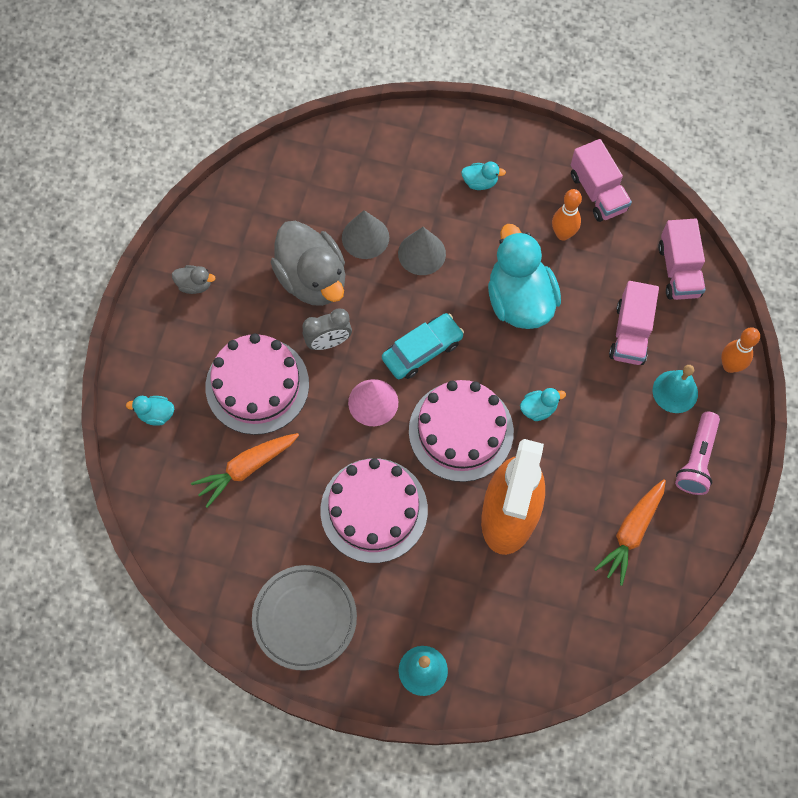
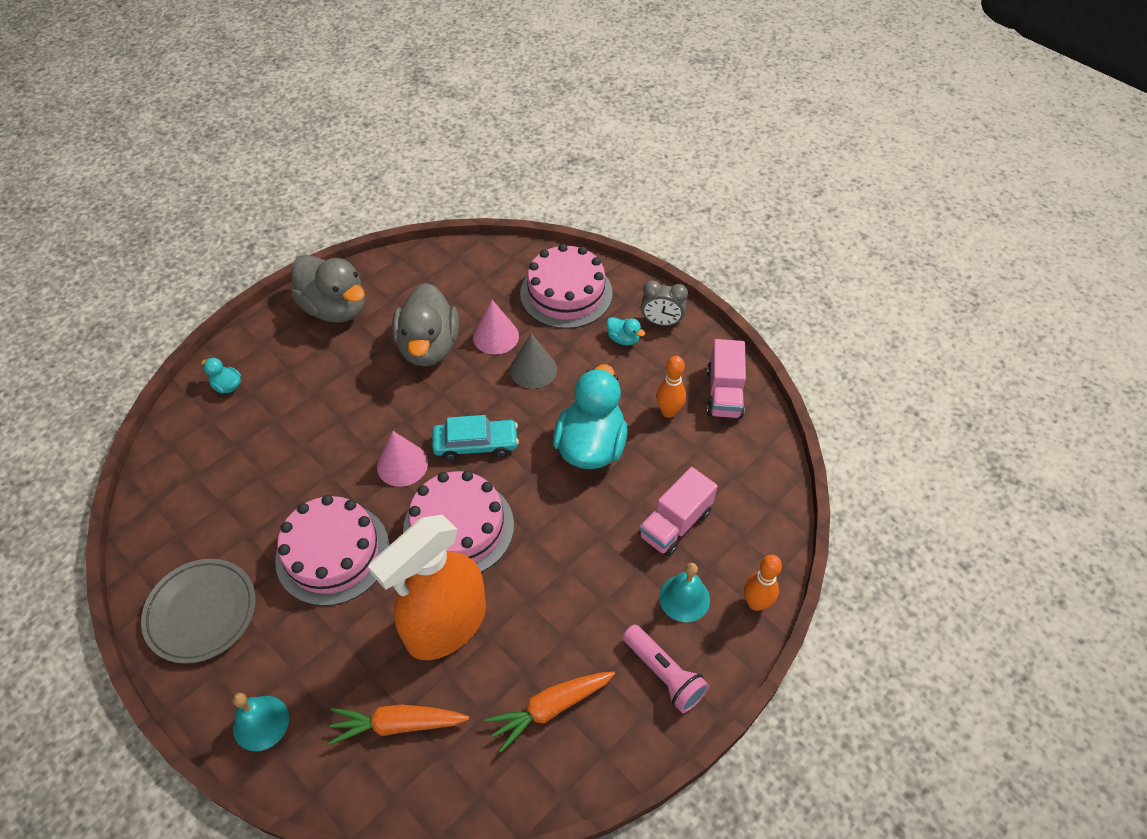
camera: 30 degrees right, 15 degrees down
(195, 285) = (335, 308): grey duck -> grey duck, size x2.35
(246, 468) = (259, 462): orange carrot -> orange carrot (397, 725)
(257, 385) = (321, 403): pink cake -> pink cake (566, 293)
(328, 342) = (403, 399): grey clock -> grey clock (661, 322)
(365, 237) = (495, 336): grey cone -> pink cone
(538, 409) = (542, 545): turquoise duck -> none
(678, 270) = (759, 493): pink truck -> none
(697, 459) = (664, 674): pink flashlight -> pink flashlight turned 90 degrees counterclockwise

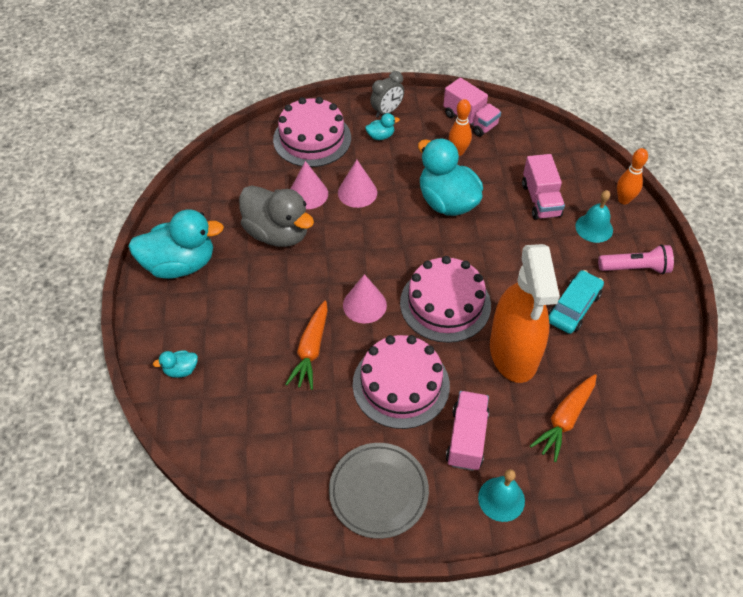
camera: 50 degrees left, 0 degrees up
(311, 648) = (466, 438): none -> pink truck
(335, 308) = (180, 264): grey duck -> turquoise duck
(476, 444) = (388, 257): turquoise car -> turquoise car (574, 307)
(533, 369) = (357, 192): grey cone -> pink cone
(550, 708) = (615, 335): orange carrot -> orange carrot (311, 350)

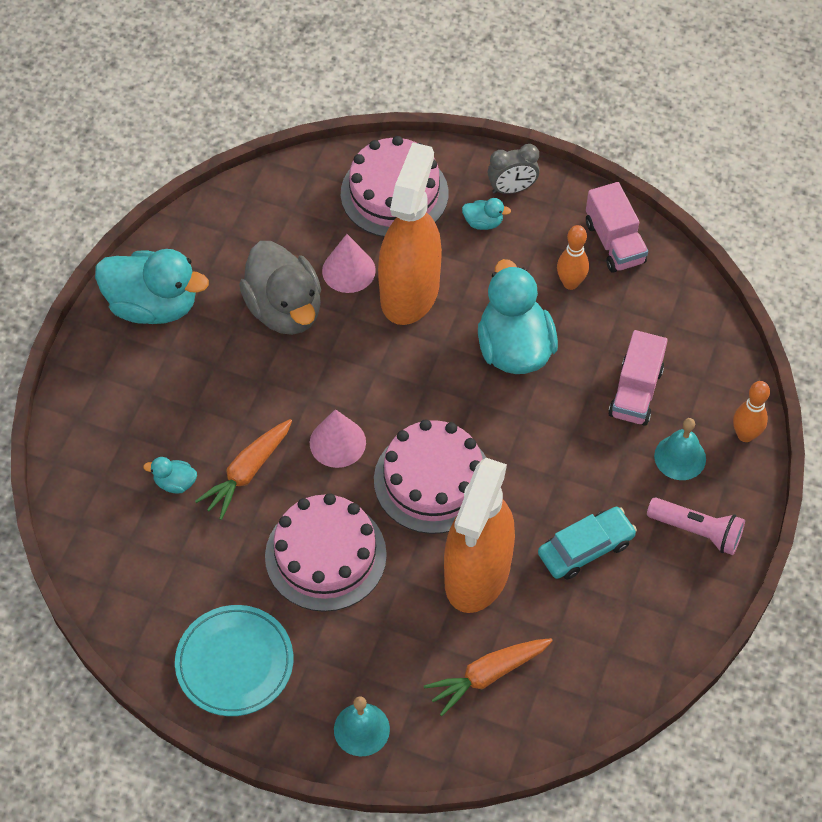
camera: 25 degrees right, 5 degrees up
(181, 370) = (94, 436): turquoise duck -> turquoise duck (175, 483)
(357, 192) = (410, 291): pink cone -> orange spray bottle
(378, 491) = (234, 663): grey plate -> turquoise plate
(466, 438) = (363, 647): pink truck -> none

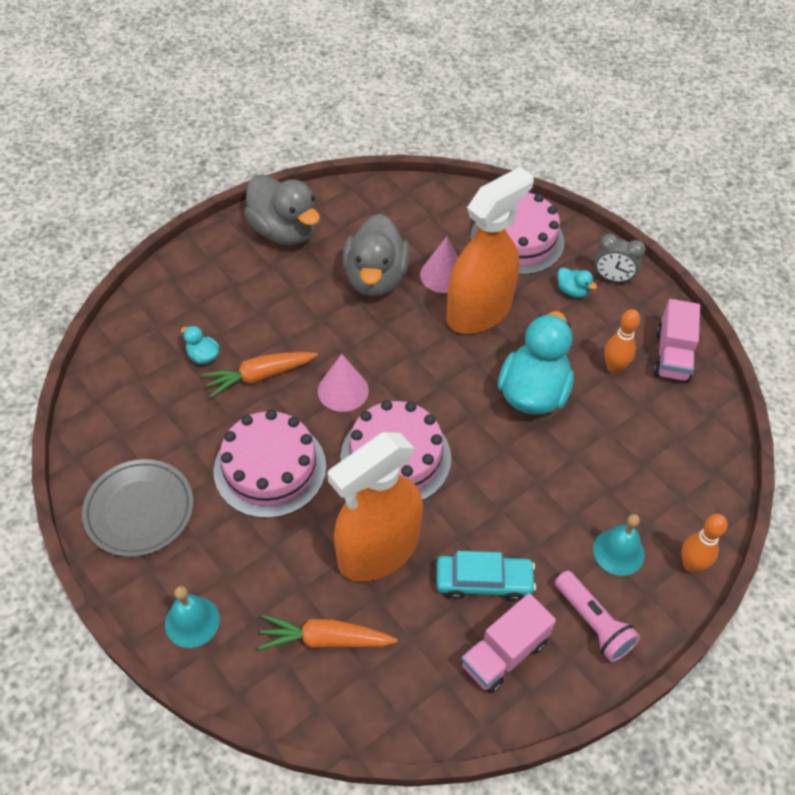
camera: 30 degrees right, 5 degrees down
(153, 305) = (284, 231): turquoise duck -> grey duck
(234, 663) = (139, 510): turquoise plate -> grey plate
(635, 392) = (613, 478): pink truck -> pink truck (504, 654)

